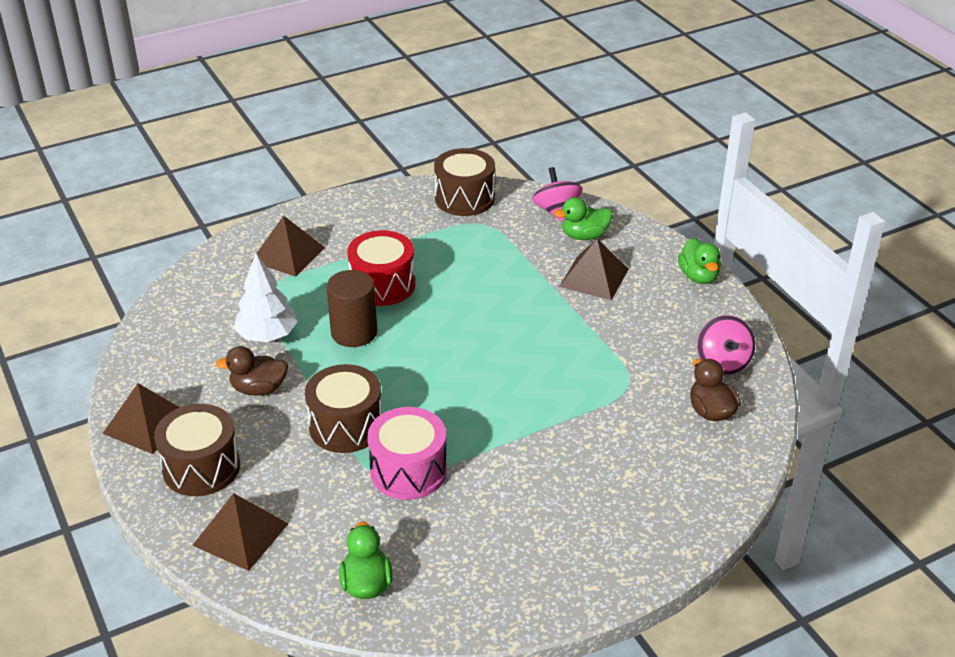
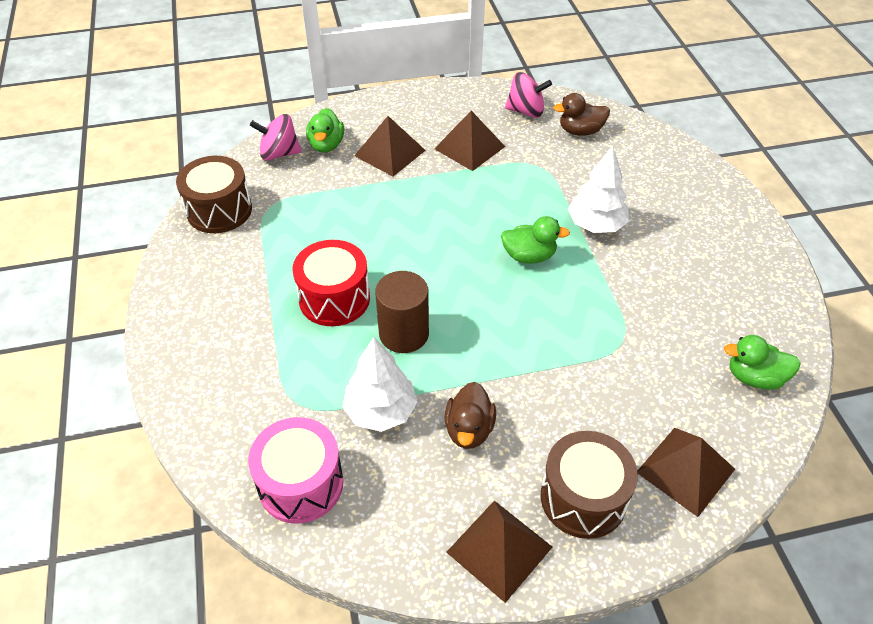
camera: 75 degrees left, 10 degrees up
(288, 254) = (238, 373): brown pyramid -> brown pyramid (469, 147)
(346, 426) = (545, 362): brown drum -> none
(408, 471) = (616, 324): pink drum -> pink drum (301, 484)
(550, 441) = (595, 225): none -> white tree
(698, 276) = (415, 96): green duck -> green duck (529, 256)

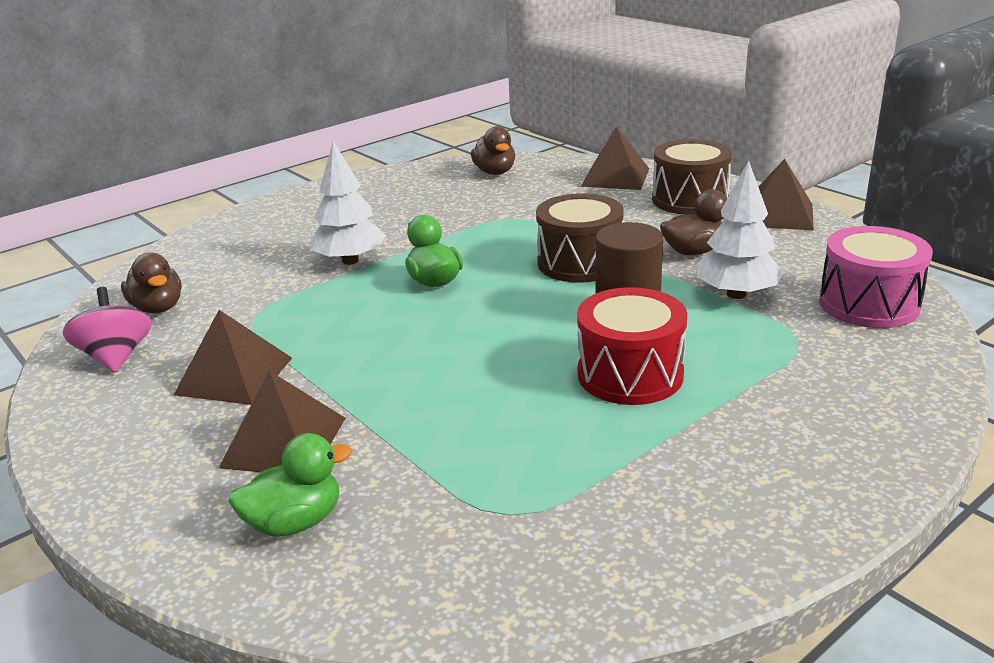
camera: 115 degrees left, 20 degrees down
(219, 210) = (570, 572): brown drum -> brown drum (579, 263)
(279, 153) = (354, 574): pink spinning top -> none
(754, 377) = (495, 172): green duck -> brown duck

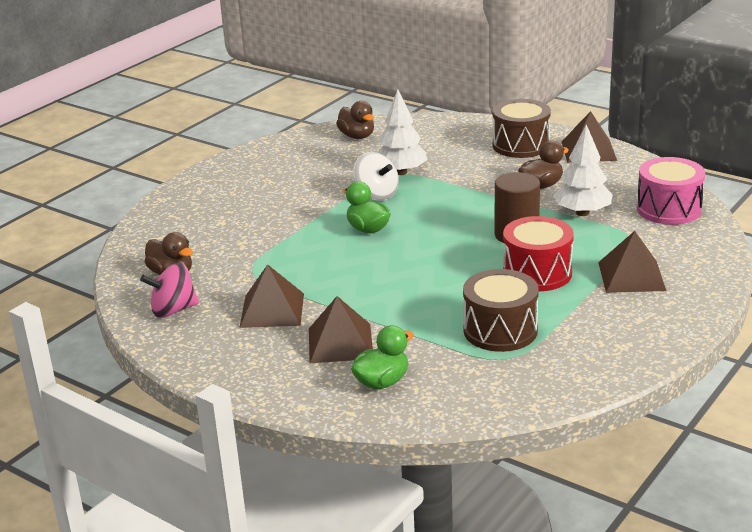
camera: 15 degrees left, 0 degrees up
(116, 357) = (173, 310): pink spinning top -> pink spinning top turned 75 degrees counterclockwise
(350, 261) = (292, 221): white tree -> white tree (401, 172)
(474, 240) = (376, 194): none -> white spinning top
(579, 263) = (465, 203): brown drum -> brown drum (500, 330)
(615, 177) = (455, 131): brown pyramid -> brown pyramid (631, 276)

